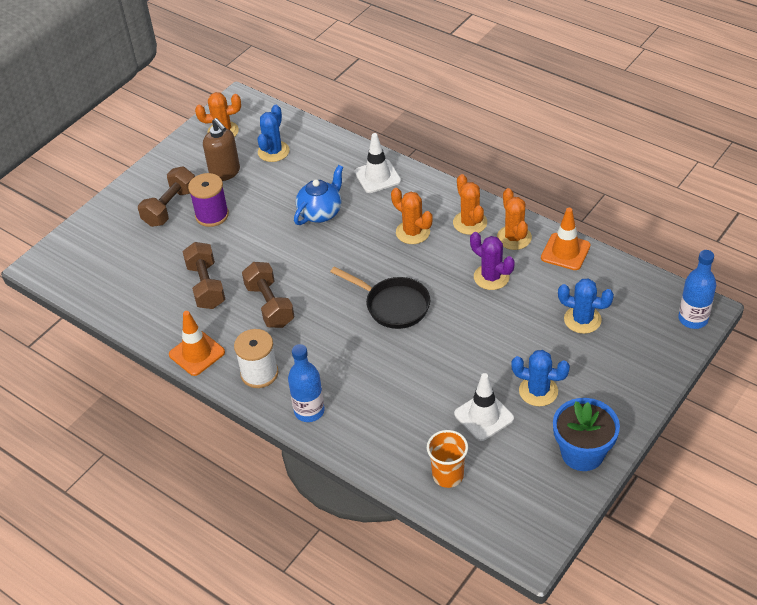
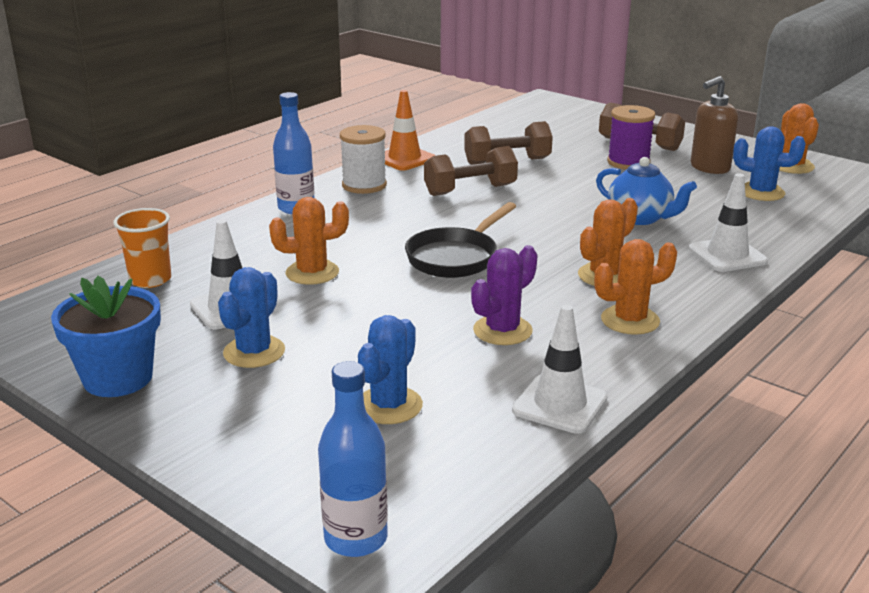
camera: 90 degrees right, 20 degrees down
(514, 238) = (595, 357): orange cactus -> orange cactus (312, 273)
(565, 252) = (560, 404): orange traffic cone -> white traffic cone

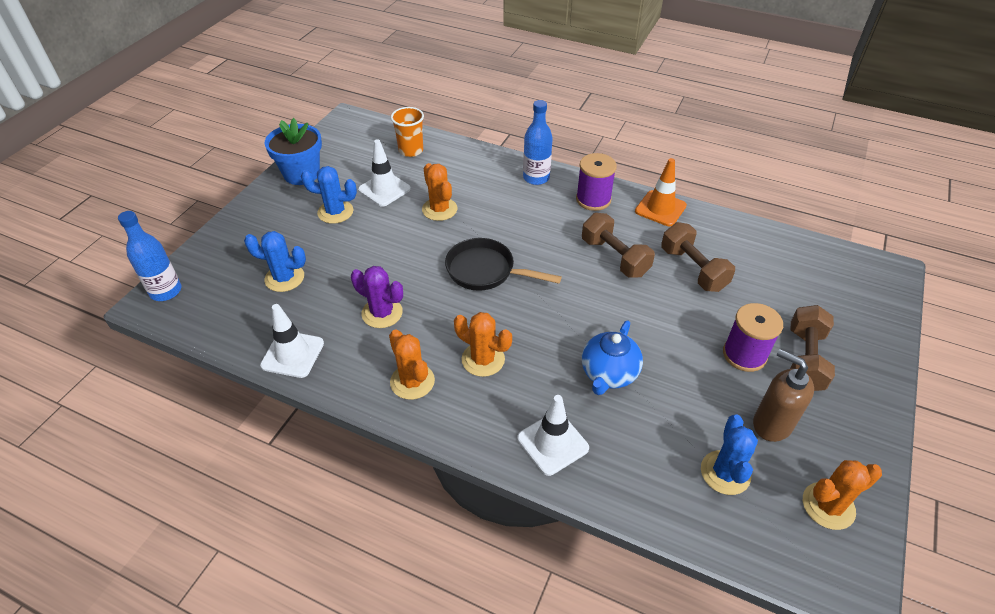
camera: 75 degrees right, 20 degrees up
(364, 185) = (593, 199): white spool -> purple spool

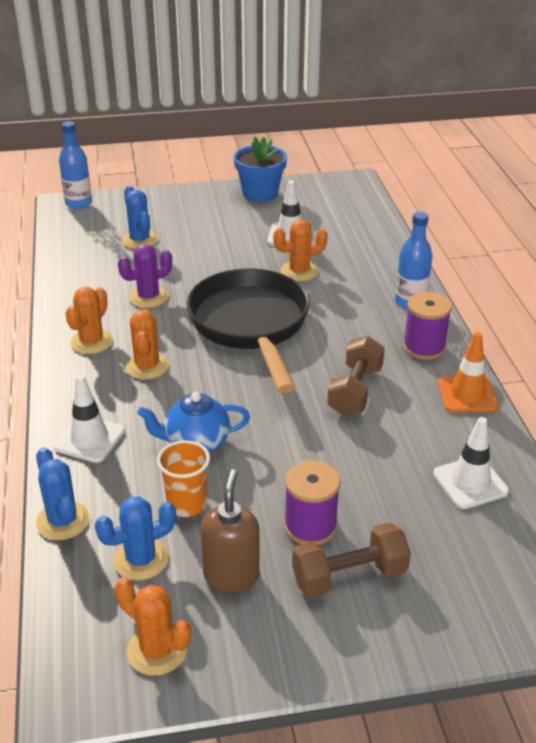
camera: 55 degrees right, 10 degrees down
(292, 354) = (69, 278): white traffic cone -> white traffic cone (470, 482)
(335, 212) = (235, 227): blue cactus -> blue cactus (63, 521)
(382, 313) = (148, 297): purple cactus -> purple cactus turned 60 degrees clockwise
(411, 150) = (356, 225): orange cup -> orange cup (186, 504)
(439, 209) = (299, 271): orange cactus -> orange cactus turned 45 degrees clockwise
(485, 271) = (251, 326): black pan -> black pan, size x1.70
(693, 269) = (399, 449): brown dumbbell -> none

